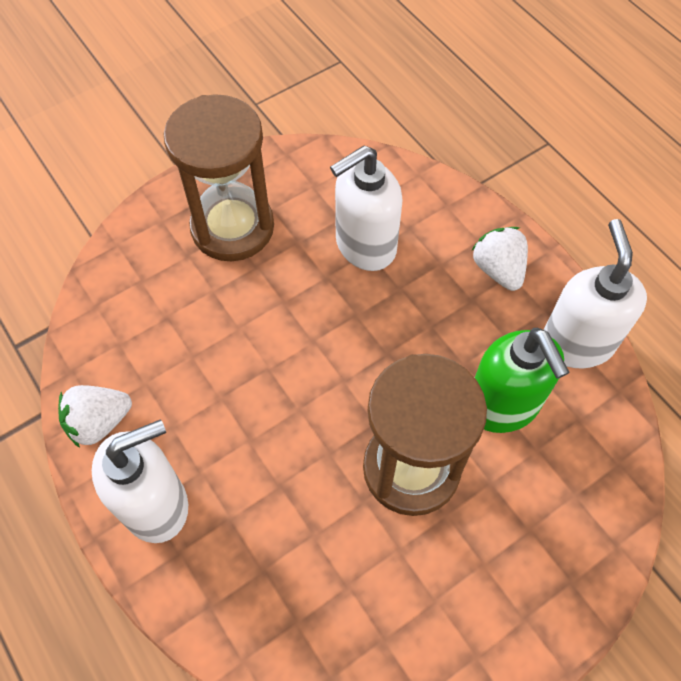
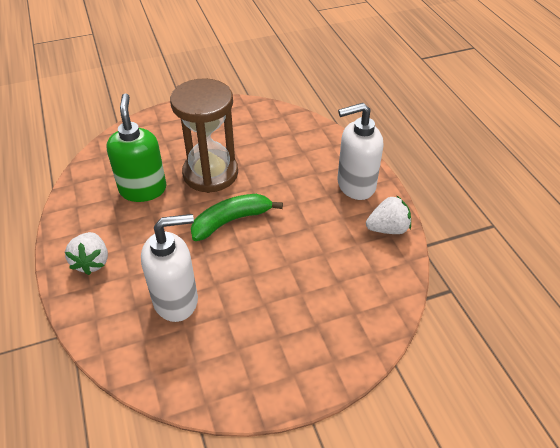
camera: 165 degrees left, 15 degrees down
(232, 227) = (274, 339): brown hourglass -> none
(341, 379) = (231, 221): none -> green banana
(576, 342) = (76, 210): white soap dispenser -> none

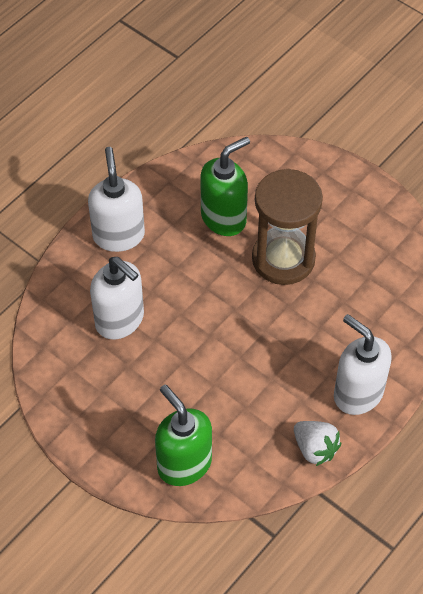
camera: 60 degrees right, 10 degrees up
(92, 262) = (118, 235): white strawberry -> white soap dispenser
(231, 221) = (234, 311): green banana -> none
(352, 319) = (184, 464): none -> green soap dispenser

